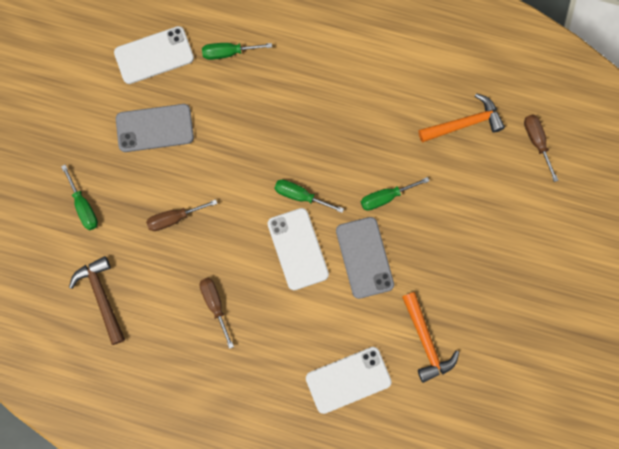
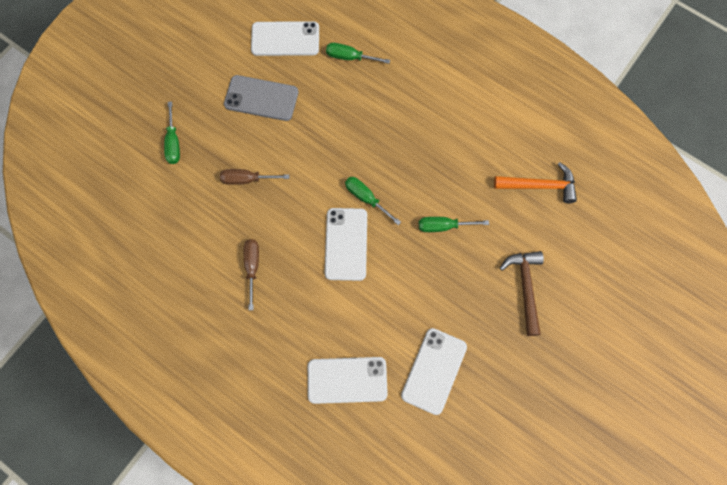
camera: 20 degrees right, 5 degrees down
(101, 297) = (156, 225): brown hammer -> brown hammer (525, 288)
(364, 257) = (404, 273): grey phone -> none
(426, 341) = (434, 371): orange hammer -> white phone
(537, 142) = (602, 225): brown screwdriver -> none

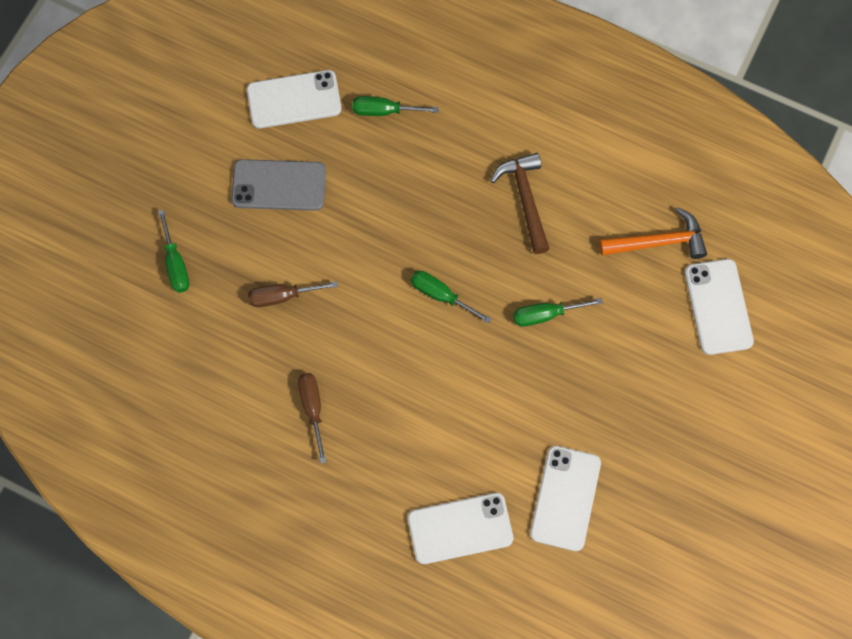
camera: 10 degrees left, 0 degrees up
(346, 244) = (426, 358): white phone -> white phone (718, 307)
(525, 288) = (661, 375): brown hammer -> brown hammer (525, 200)

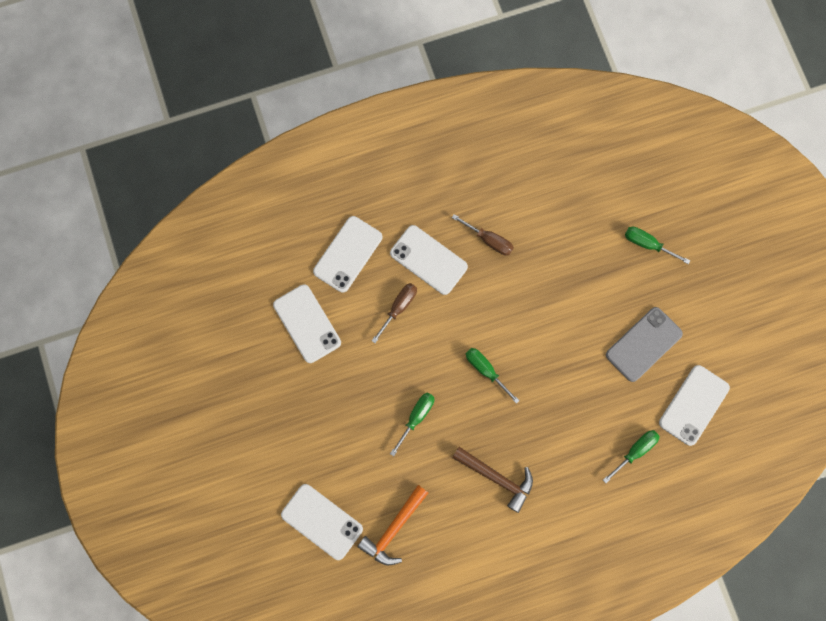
camera: 135 degrees right, 5 degrees up
(282, 296) = (571, 283): brown screwdriver -> brown screwdriver (399, 307)
(388, 446) = (428, 260): none -> white phone
(441, 295) = (486, 370): green screwdriver -> green screwdriver turned 120 degrees counterclockwise

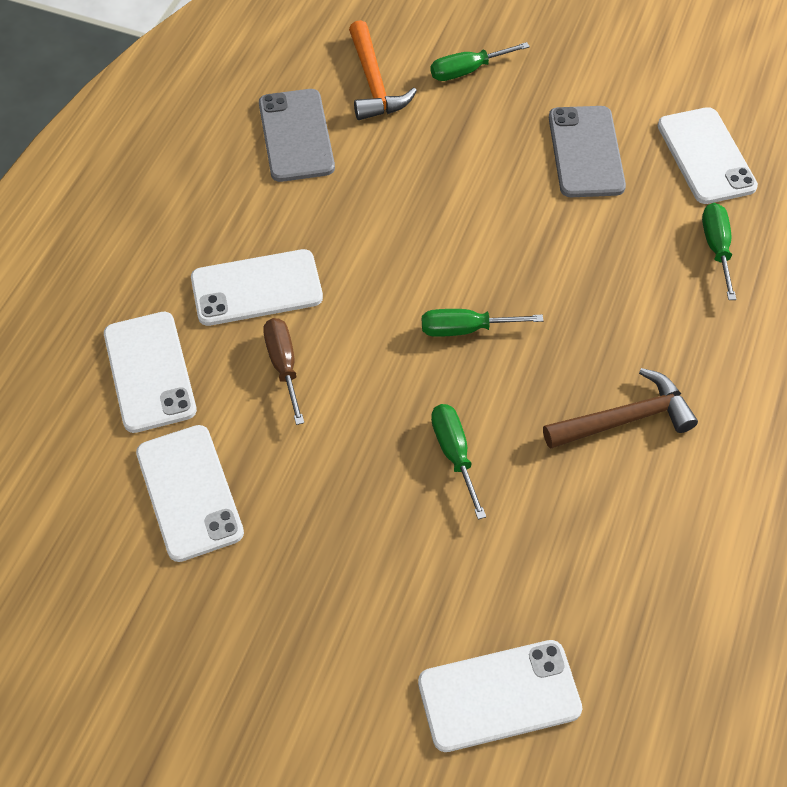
camera: 50 degrees left, 20 degrees down
(307, 323) = (189, 492): white phone -> white phone turned 60 degrees clockwise
(394, 529) = (593, 601): orange hammer -> orange hammer (374, 83)
(489, 240) = (301, 209): brown screwdriver -> none
(531, 199) = (296, 135): none -> grey phone

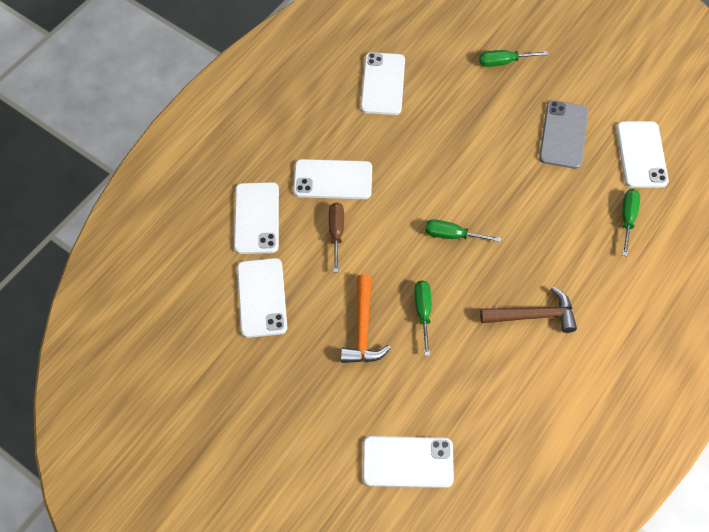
camera: 15 degrees right, 5 degrees up
(296, 135) = (382, 84): grey phone -> white phone
(374, 83) = (441, 58): orange hammer -> orange hammer (363, 328)

